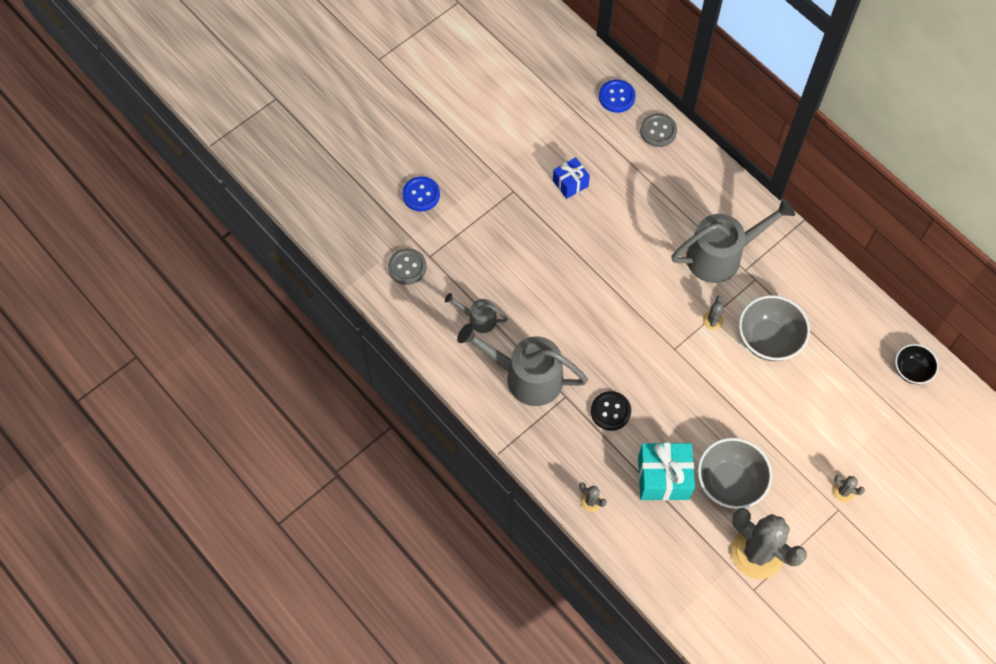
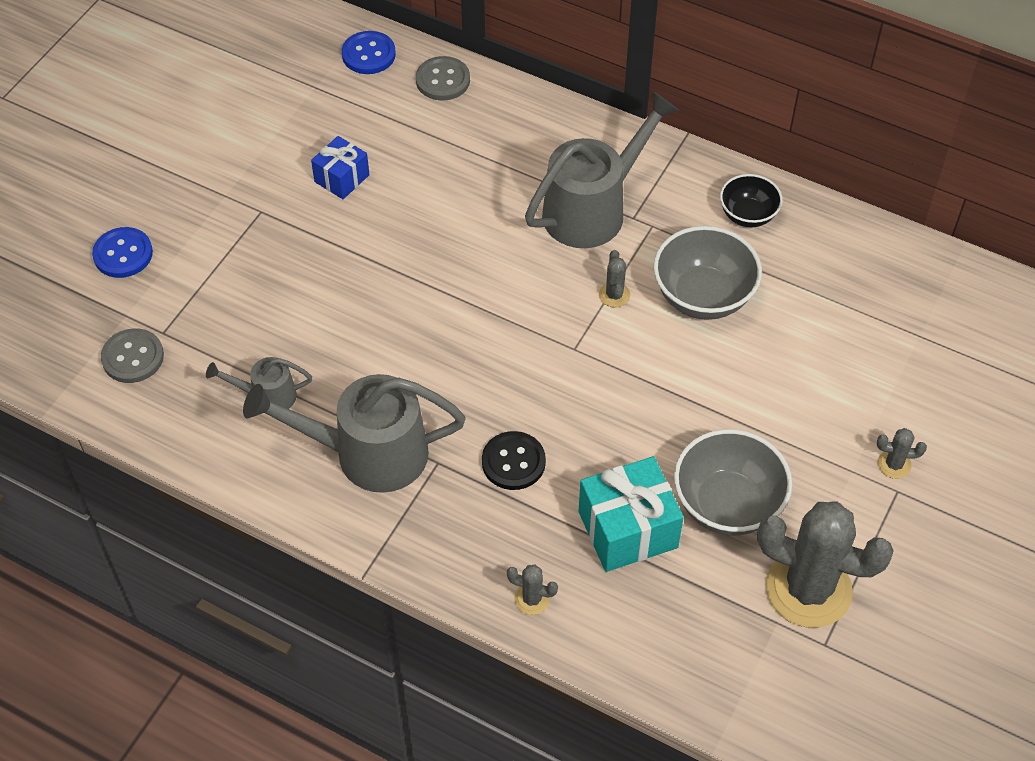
camera: 20 degrees left, 10 degrees down
(911, 370) = (915, 277): black bowl -> black bowl (748, 215)

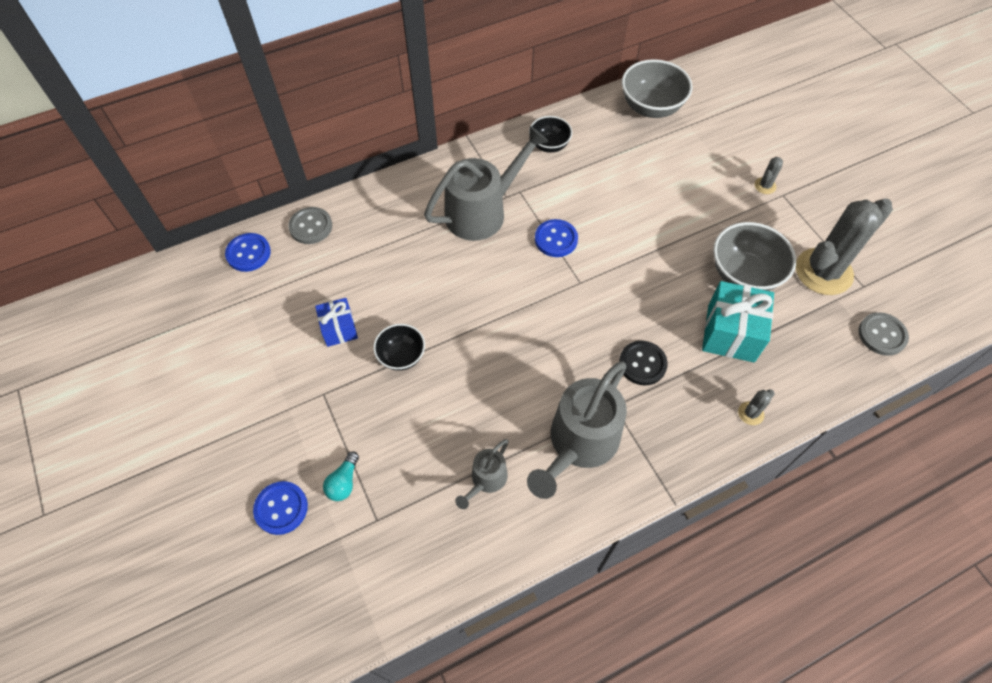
camera: 55 degrees left, 5 degrees up
(133, 357) = (382, 554): grey button -> grey button (882, 335)
(182, 284) = (344, 482): none -> turquoise light bulb
(351, 247) = (401, 356): none -> black bowl
(593, 208) = (483, 211): grey watering can -> grey watering can turned 60 degrees clockwise
(614, 295) = (556, 239): grey cactus -> blue button
(703, 296) = (590, 199): grey bowl -> grey bowl (651, 107)

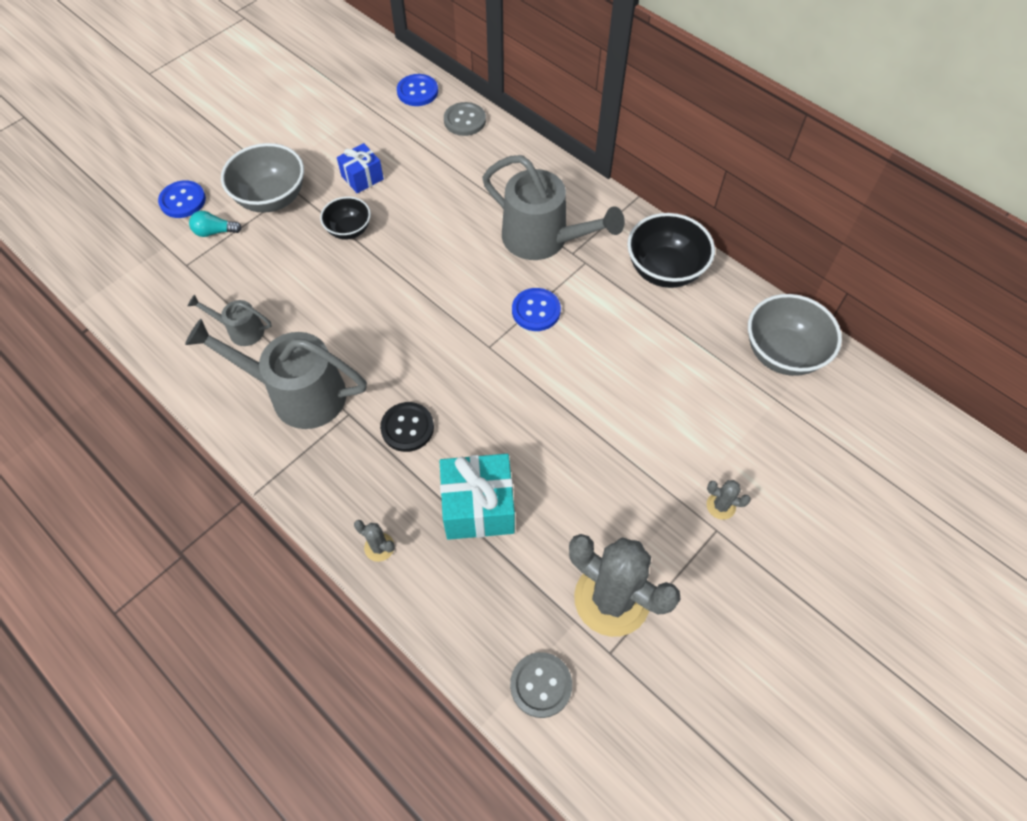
camera: 70 degrees right, 0 degrees up
(549, 145) = (664, 270): black bowl -> black bowl, size x1.66
(744, 274) = (568, 506): grey bowl -> grey bowl (271, 198)

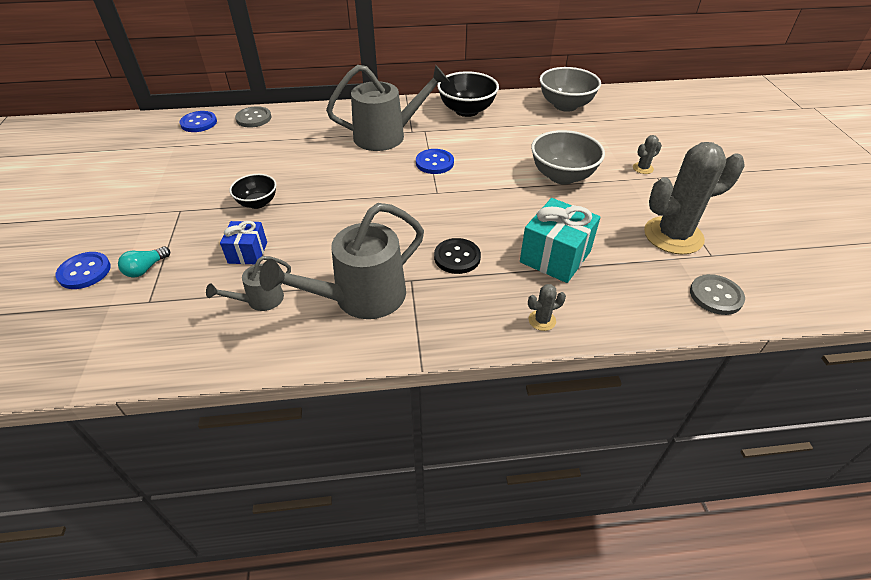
camera: 50 degrees left, 15 degrees down
(271, 198) = (168, 224): grey bowl -> grey bowl (562, 176)
(362, 178) = (225, 176): blue gift -> blue gift (248, 252)

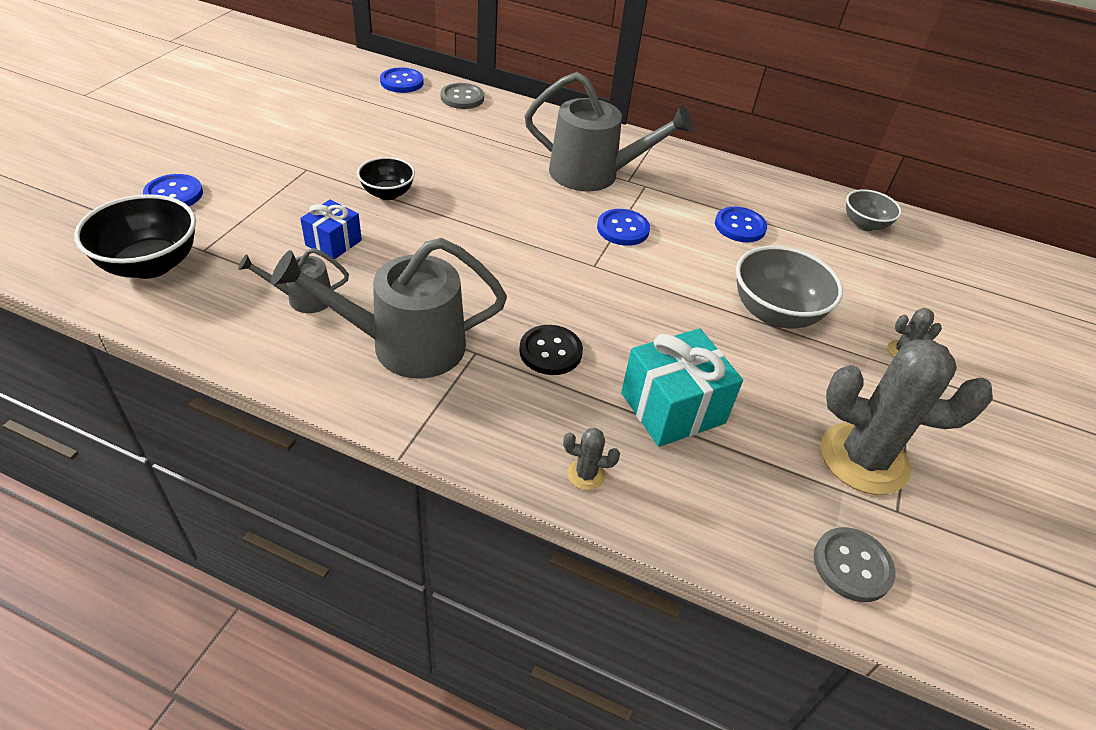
camera: 25 degrees right, 0 degrees up
(146, 269) = (228, 216): turquoise light bulb -> none
(466, 110) = (721, 181): black bowl -> black bowl (150, 265)
(500, 133) = (740, 226): none -> blue button
(565, 105) = (864, 224): grey bowl -> grey bowl, size x0.60

